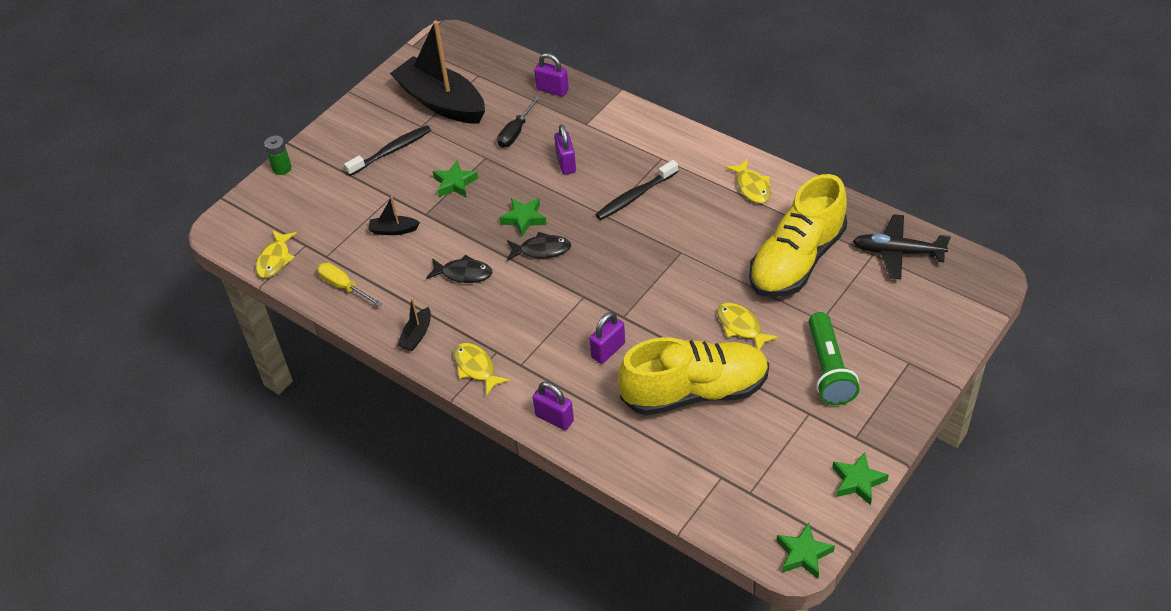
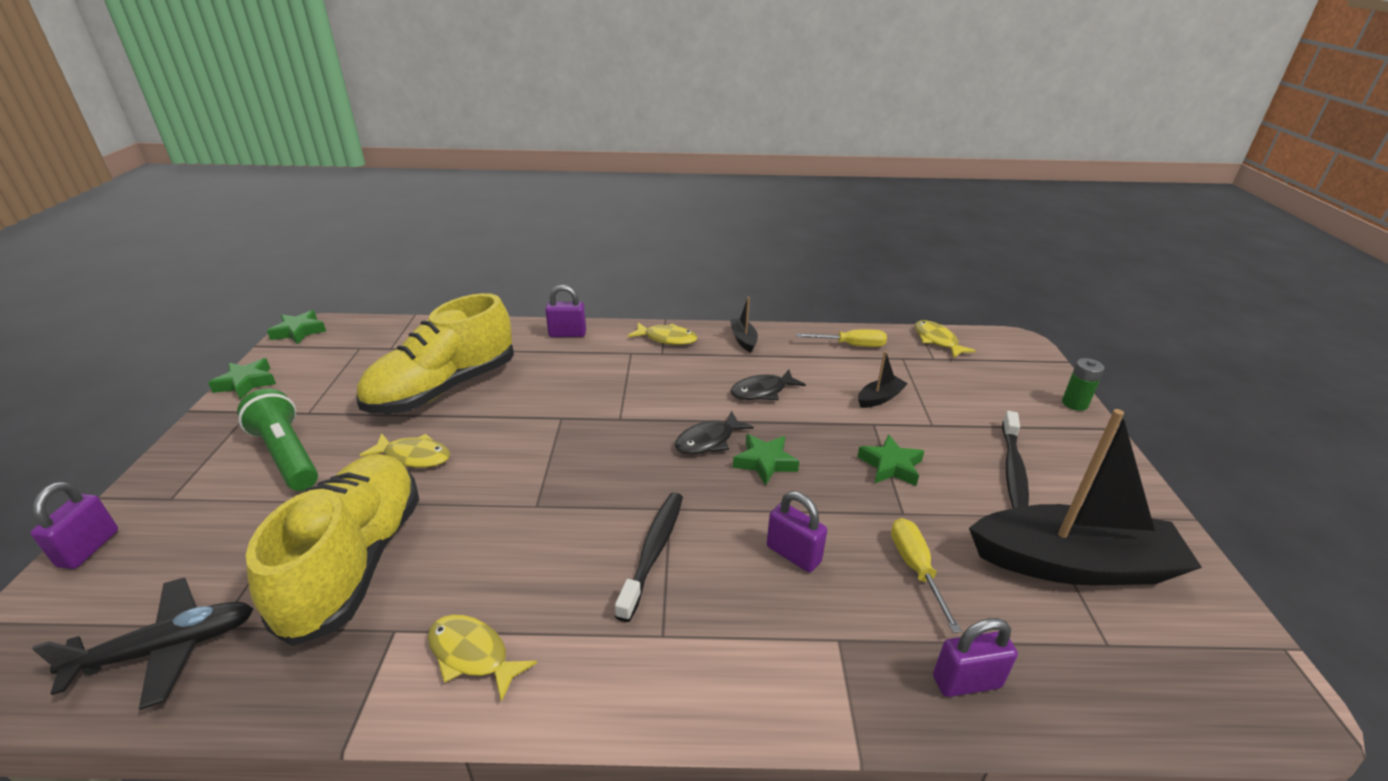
camera: 140 degrees right, 15 degrees down
(516, 132) = (915, 569): black screwdriver -> yellow screwdriver
(608, 350) = (555, 387): purple padlock -> purple padlock (89, 548)

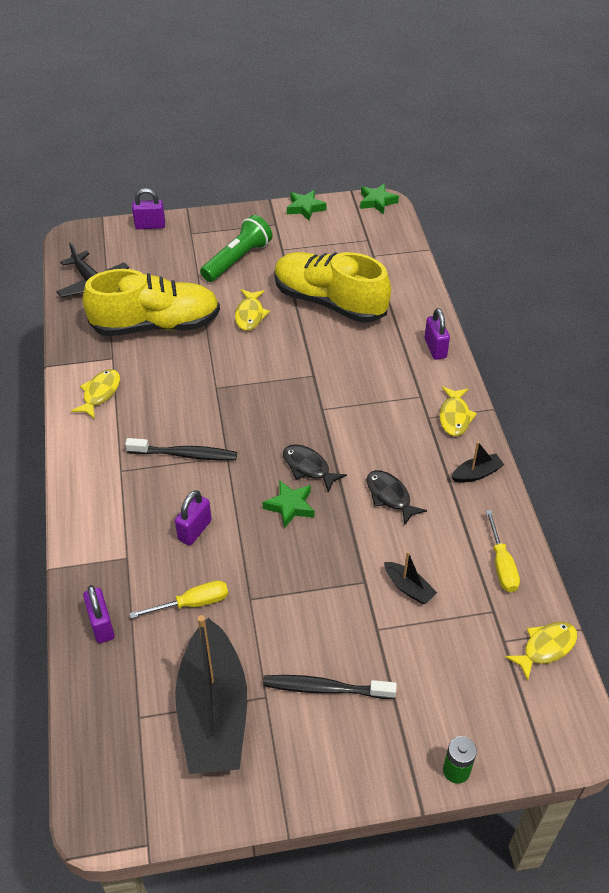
camera: 80 degrees right, 15 degrees up
(890, 466) = (306, 593): green star -> none

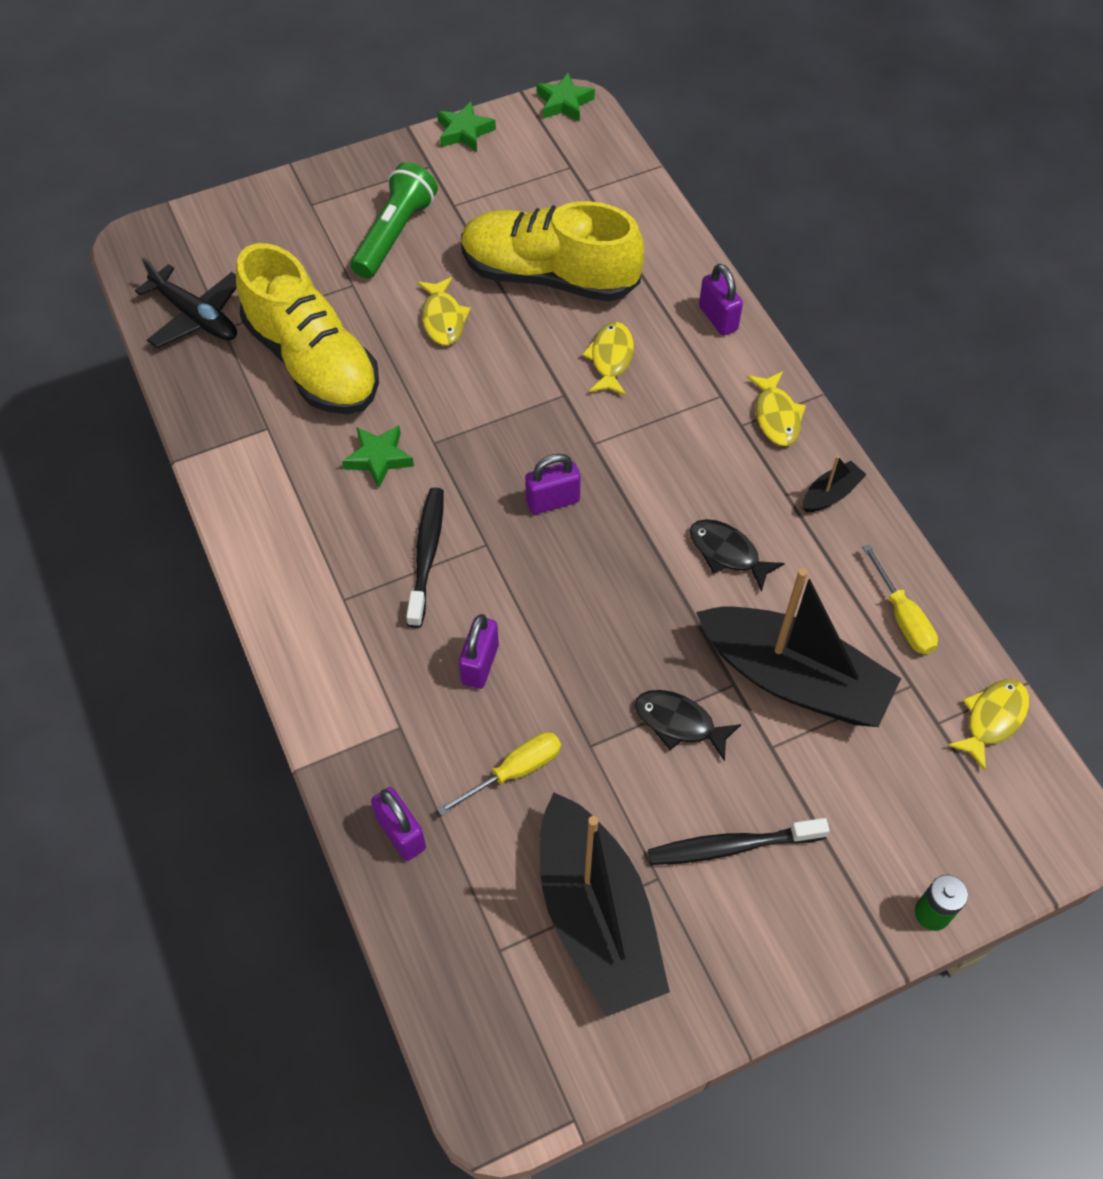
camera: 15 degrees left, 10 degrees up
(100, 393) = (270, 487): yellow fish -> yellow fish (611, 358)
(150, 226) = (245, 203): purple padlock -> purple padlock (552, 501)
(156, 325) = (313, 362): yellow shoe -> yellow shoe turned 75 degrees clockwise
(185, 454) = (426, 554): black toothbrush -> black toothbrush turned 75 degrees counterclockwise
(290, 506) = (598, 598): green star -> green star (379, 458)
(308, 467) = (604, 536): black fish -> black fish (679, 723)
(408, 588) = (793, 679): black boat -> black boat, size x2.46

